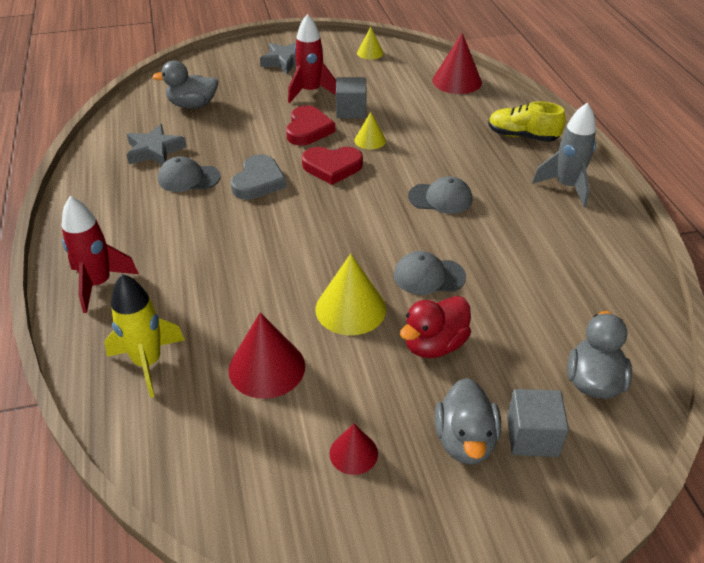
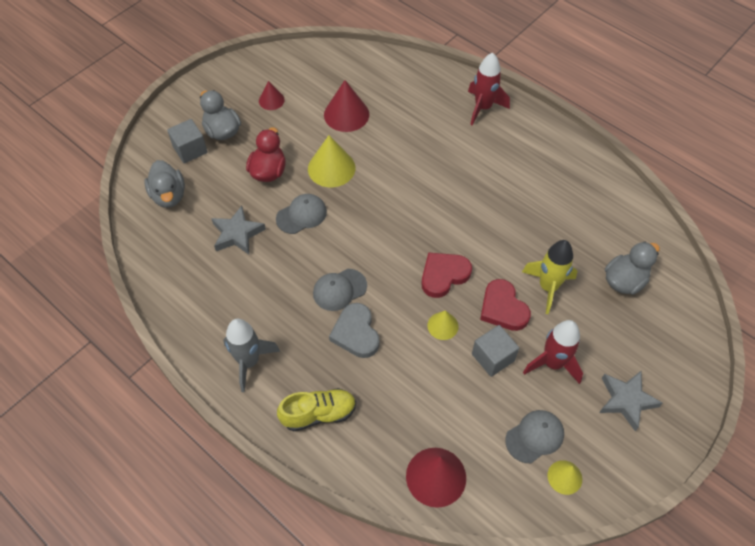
camera: 145 degrees right, 15 degrees up
(148, 363) = (406, 86): yellow rocket -> yellow rocket (548, 287)
(154, 150) = (585, 215): grey star -> grey star (237, 234)
(189, 178) = (529, 205): grey cap -> grey cap (534, 437)
(258, 182) = (480, 230): grey heart -> grey heart (356, 333)

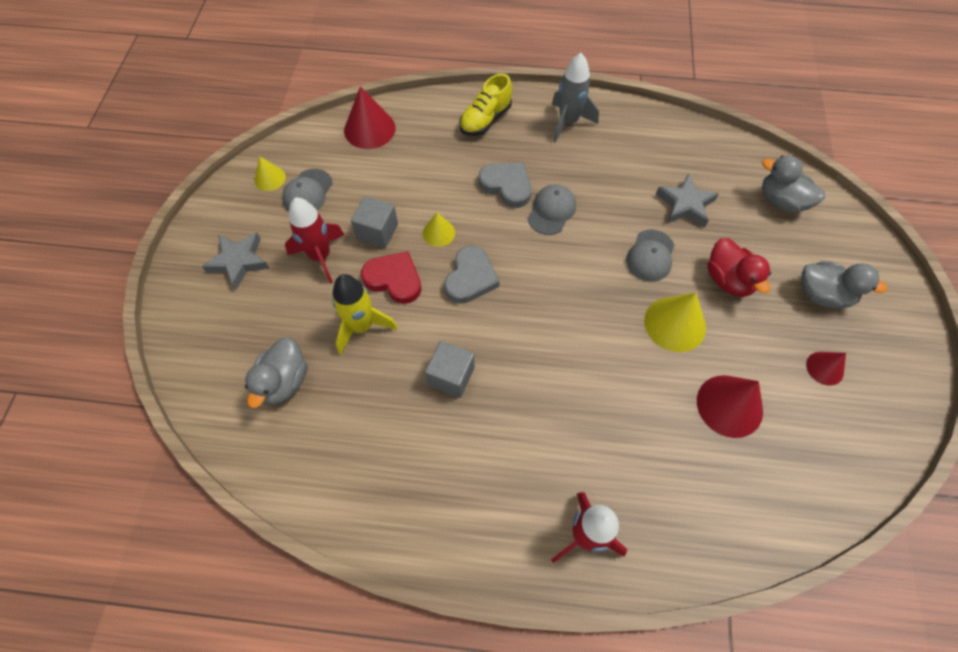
camera: 145 degrees right, 5 degrees up
(190, 150) = (823, 255): grey cube -> grey cube (451, 376)
(443, 275) = (470, 278): red heart -> grey heart

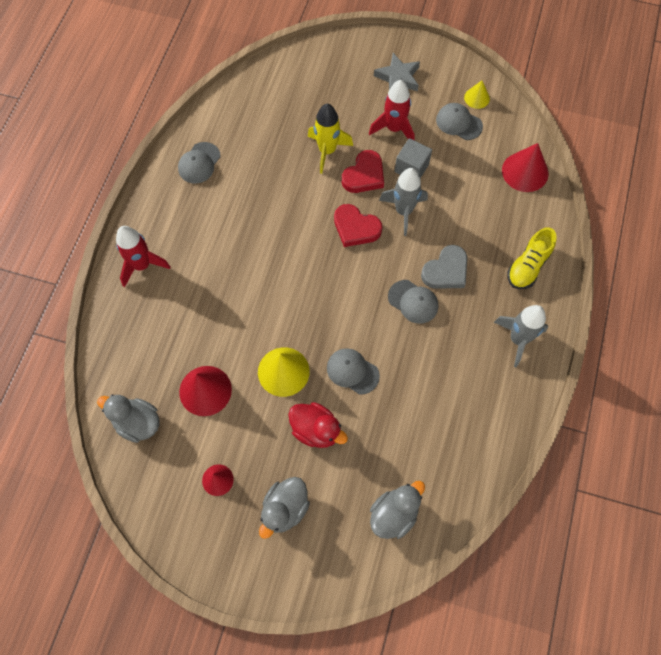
camera: 100 degrees right, 5 degrees up
(284, 382) = (294, 103): grey duck -> grey duck (137, 423)
(400, 494) = (199, 163): none -> grey cap
(439, 233) = (403, 211): yellow cone -> grey rocket
(451, 376) = (274, 203): grey cube -> none
(470, 278) = (356, 228): grey heart -> red heart
(485, 120) = (528, 266): yellow shoe -> yellow shoe turned 105 degrees counterclockwise
(685, 205) = (403, 419): grey star -> none
(728, 280) = (316, 430): red duck -> red duck turned 135 degrees counterclockwise

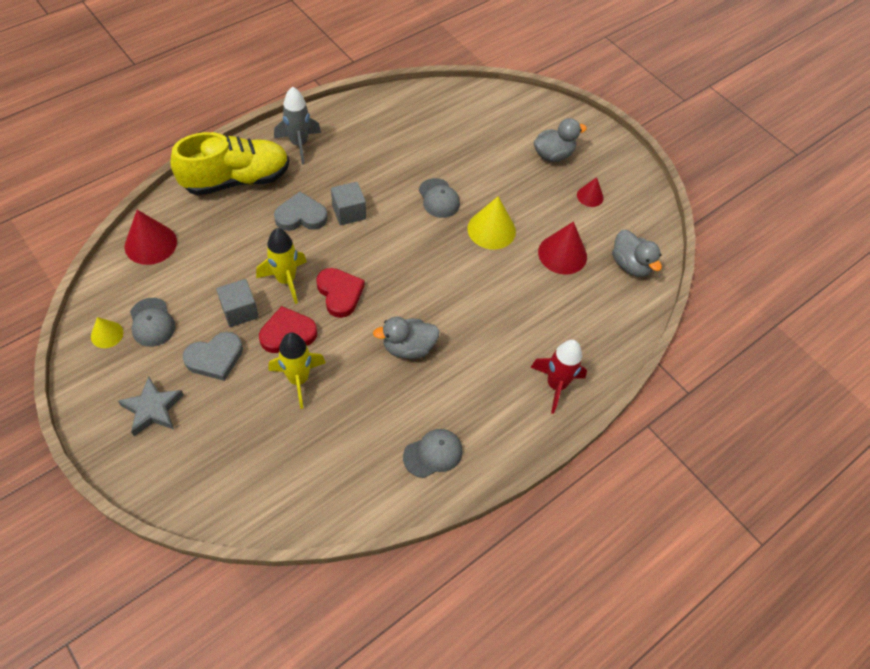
camera: 150 degrees left, 10 degrees down
(316, 430) = (496, 182): red duck -> none
(394, 129) = (215, 358): red rocket -> grey heart
(394, 514) = (482, 112): grey duck -> grey duck (408, 347)
(403, 211) = (286, 280): grey rocket -> yellow rocket
(413, 301) = (349, 212): grey cap -> grey cube
(528, 266) = (236, 180): yellow shoe -> yellow shoe, size x1.71

